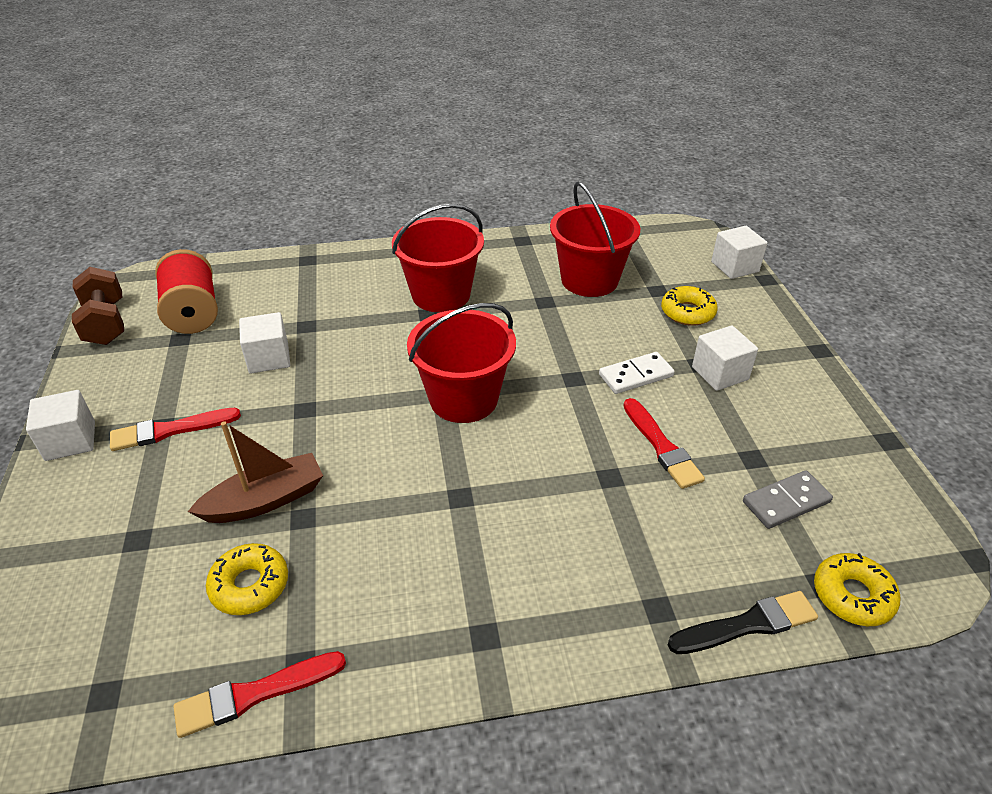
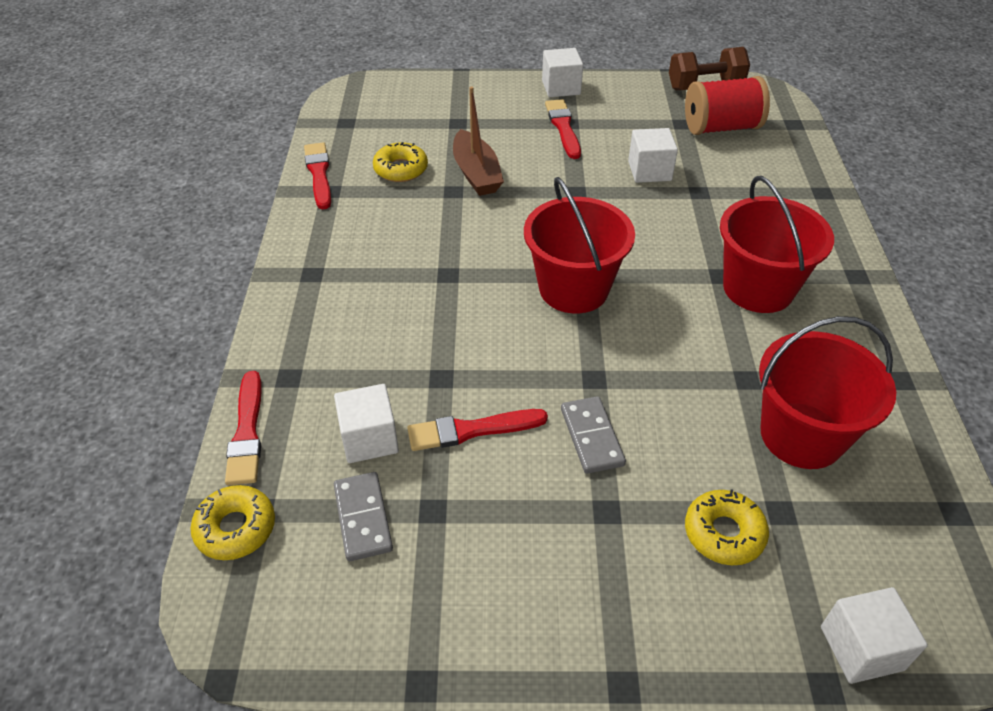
camera: 100 degrees right, 5 degrees up
(636, 375) = (592, 437): white domino -> grey domino
(720, 373) = (585, 528): white cube -> white cube (369, 438)
(746, 625) = (247, 432): black brush -> red brush

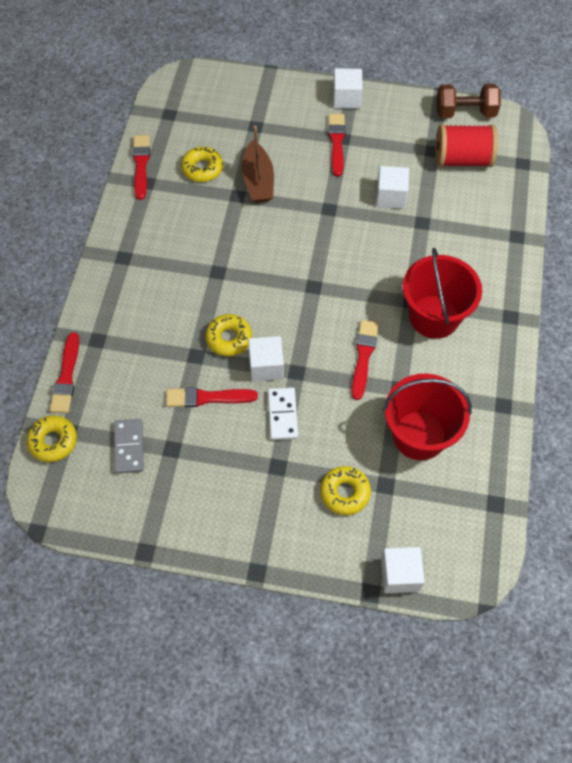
camera: 10 degrees right, 15 degrees up
(369, 438) = (141, 393): white cube -> white cube (266, 366)
(484, 350) = (229, 338): none -> yellow donut
(573, 289) = (302, 297): red bucket -> none
(592, 437) = (283, 415): grey domino -> white domino
(682, 347) = (363, 356): none -> red brush

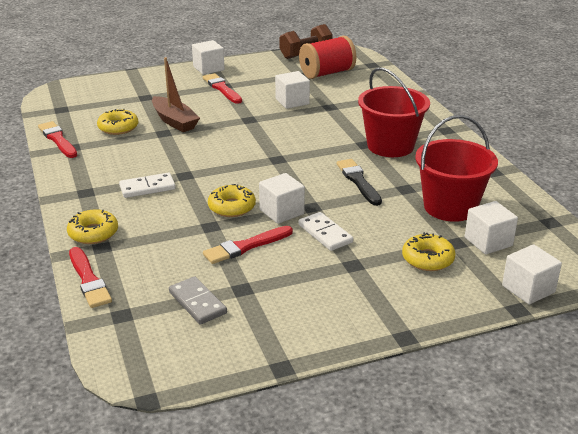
camera: 30 degrees left, 30 degrees down
(53, 441) = (111, 327): yellow donut -> yellow donut (93, 233)
(176, 276) = (147, 188): none -> white domino
(363, 356) = (358, 181): red brush -> black brush
(415, 499) = (488, 241): none -> white cube

